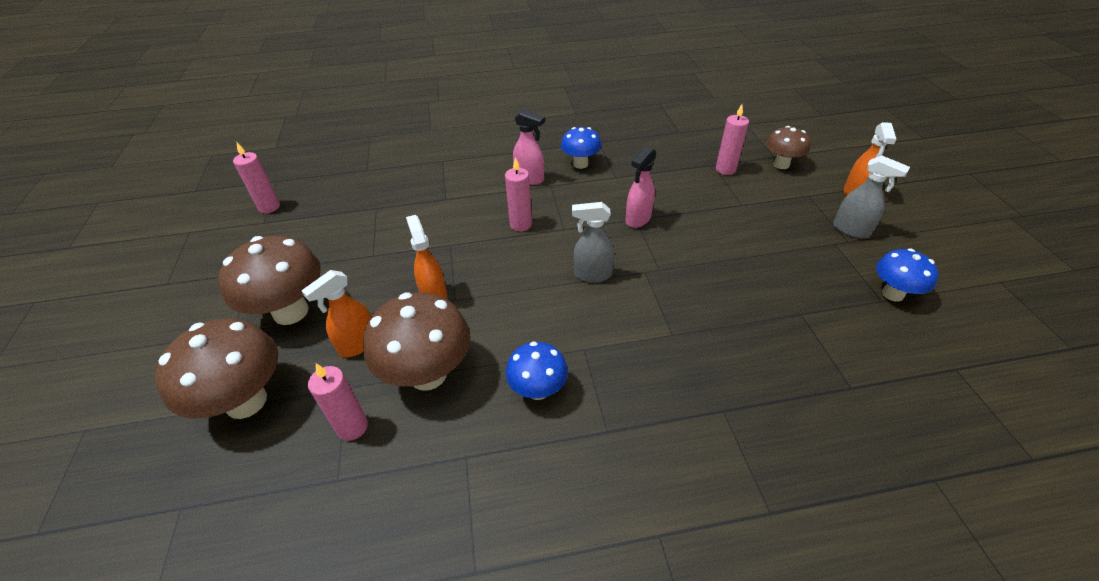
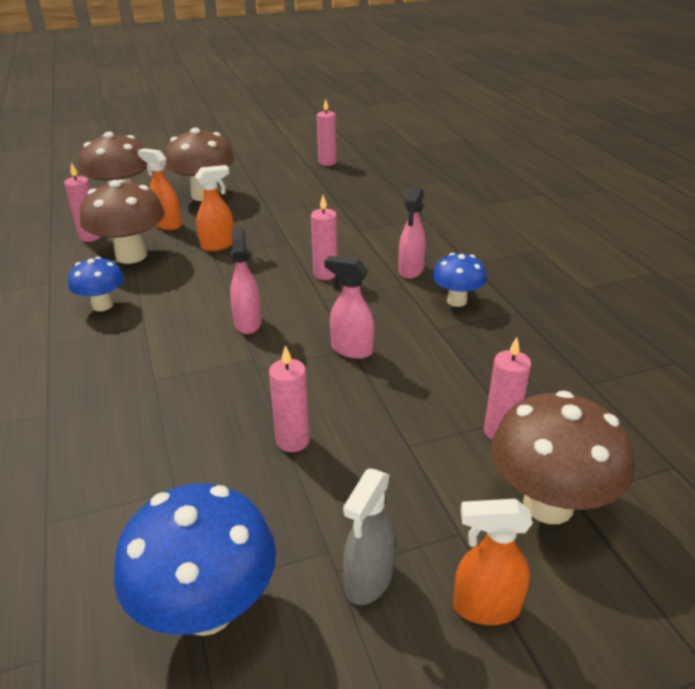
camera: 80 degrees right, 10 degrees down
(592, 274) = (248, 323): grey spray bottle -> pink spray bottle
(743, 253) = (292, 440): none -> pink candle
(781, 164) = (548, 504): brown mushroom -> brown mushroom, size x1.69
(892, 294) = (207, 609): blue mushroom -> blue mushroom, size x1.69

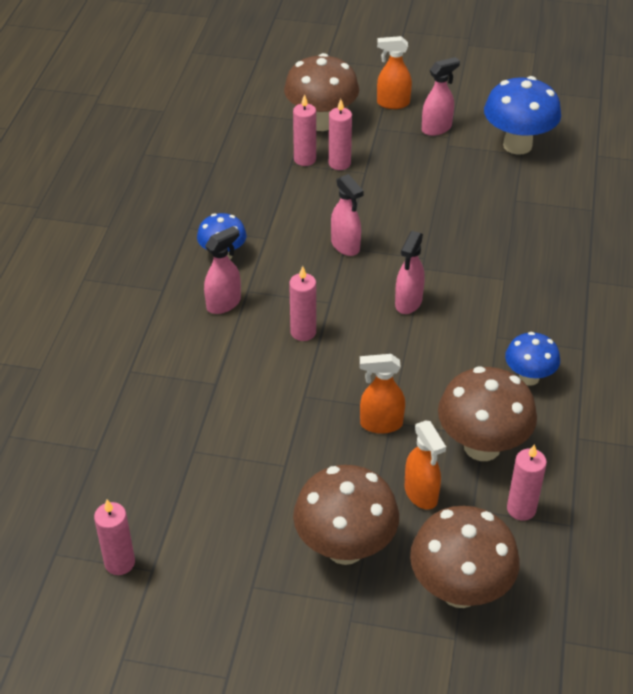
camera: 150 degrees left, 10 degrees up
(292, 440) = (431, 200): pink candle -> pink candle (339, 163)
(368, 580) = (437, 128): grey spray bottle -> pink spray bottle
(485, 607) = (392, 103): orange spray bottle -> orange spray bottle turned 150 degrees clockwise

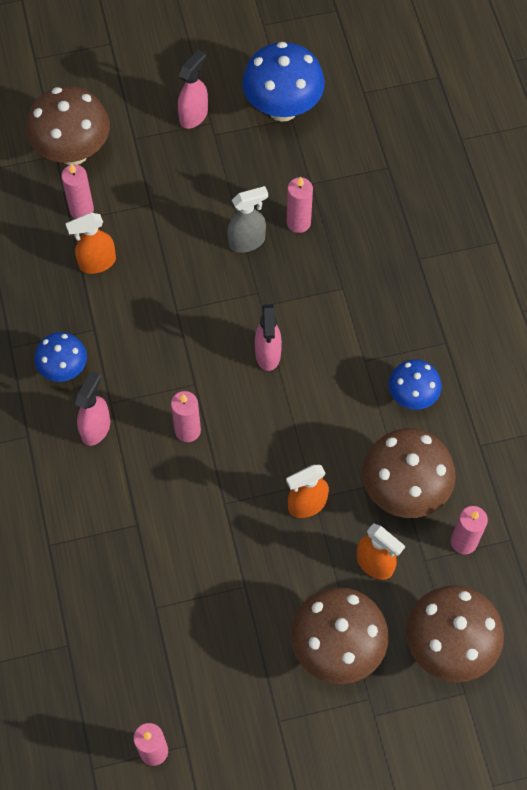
camera: 25 degrees left, 20 degrees up
(339, 163) = (119, 202): pink candle -> pink candle (298, 222)
(345, 246) = (176, 308): pink spray bottle -> none
(392, 103) = (133, 97): orange spray bottle -> orange spray bottle (97, 263)
(435, 221) = (247, 241): none -> grey spray bottle

